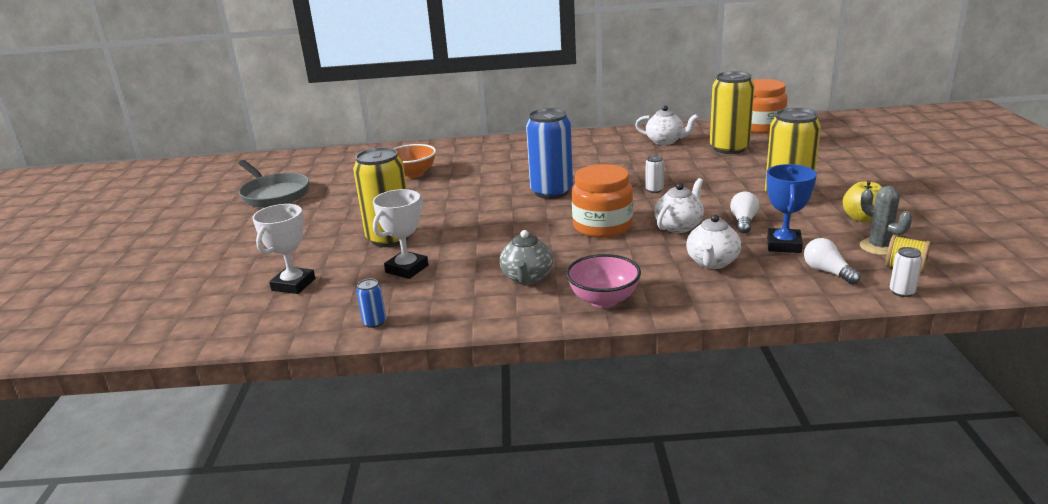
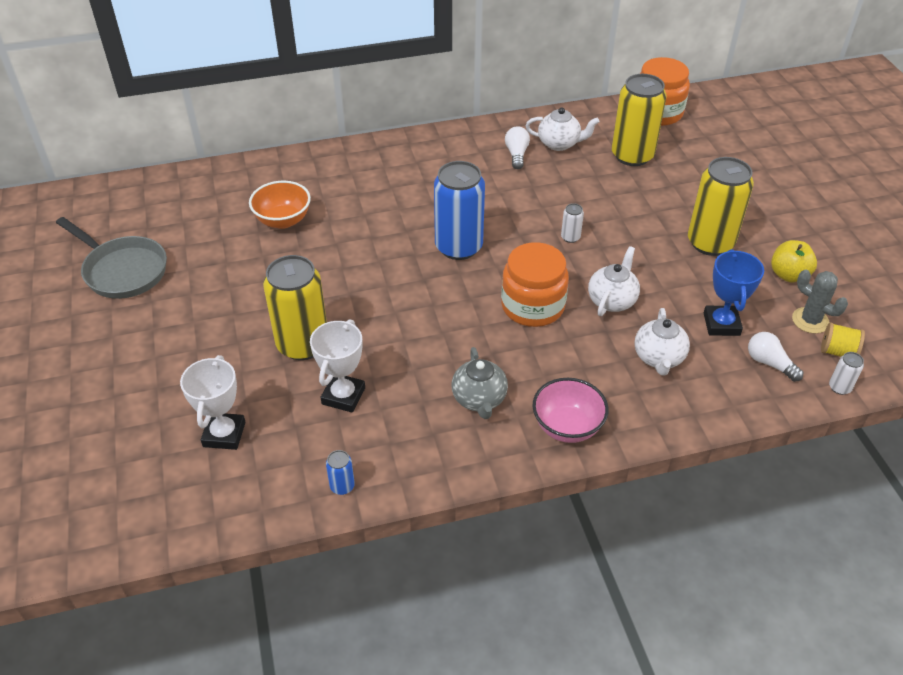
camera: 15 degrees left, 20 degrees up
(743, 222) = (675, 288): white light bulb -> white light bulb (516, 154)

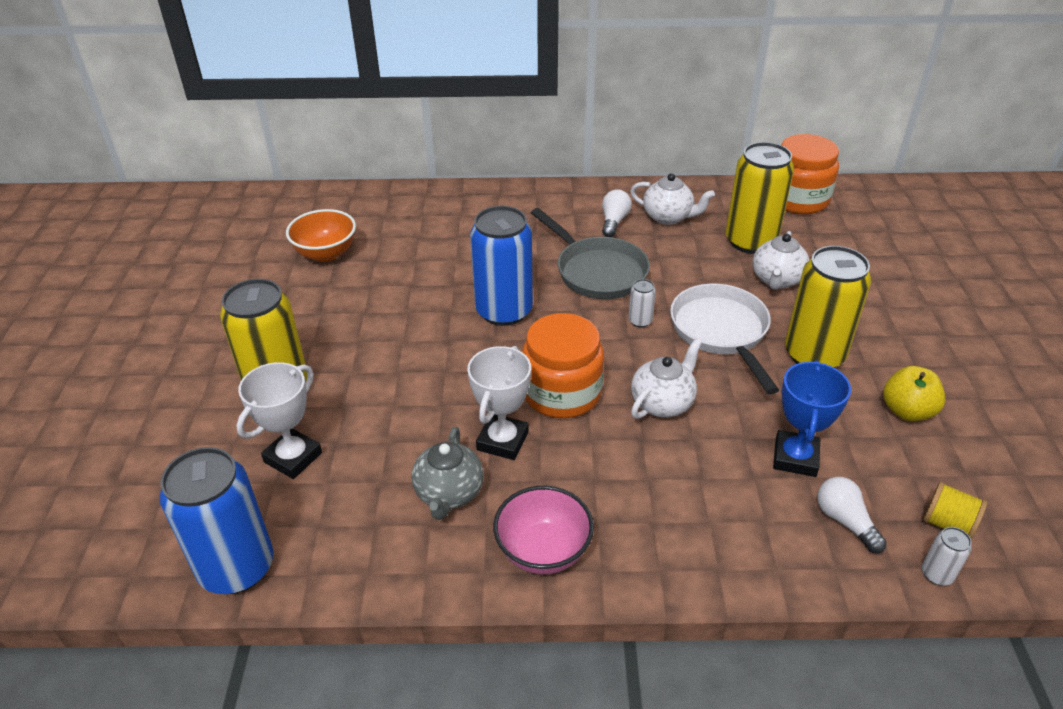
camera: 15 degrees right, 5 degrees down
(122, 270) = (136, 279): grey pan -> grey pan (597, 271)
(224, 434) = (140, 476): white trophy -> white trophy (502, 441)
(342, 486) = (237, 567): blue can -> blue can, size x2.42
(635, 236) = (721, 332): none -> white pan
(658, 358) = (696, 486): white teapot -> white teapot (777, 280)
(810, 320) = (920, 475): grey cactus -> none

